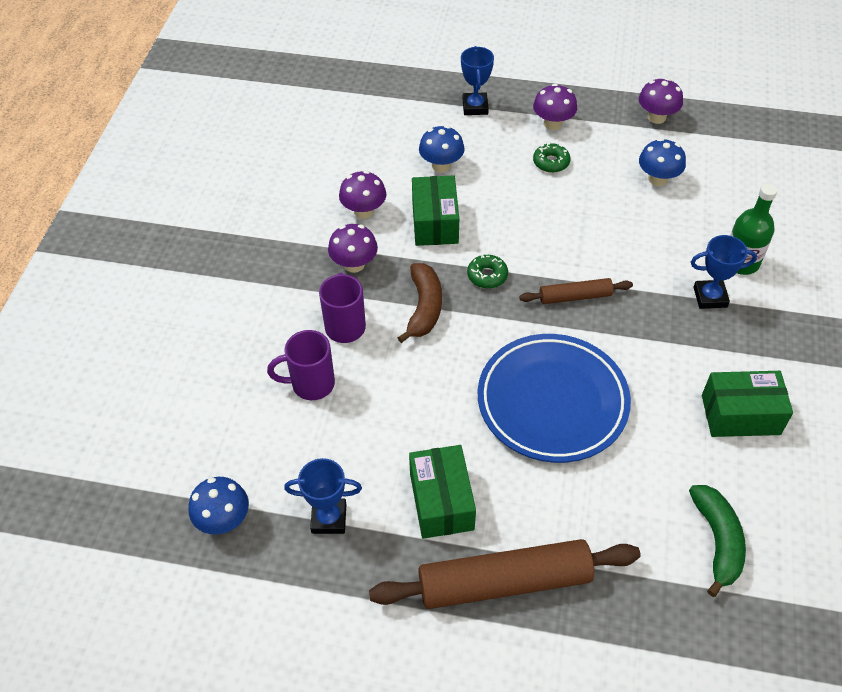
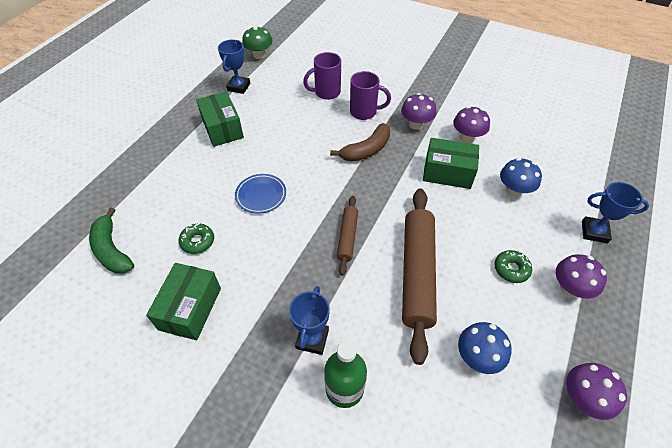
camera: 105 degrees right, 0 degrees up
(223, 520) = (259, 55): blue mushroom -> green mushroom
(311, 384) = (326, 93): purple mug -> purple mug turned 120 degrees counterclockwise
(424, 308) = (366, 150): brown banana -> brown banana turned 60 degrees counterclockwise
(441, 501) = (222, 128): green box -> green box turned 60 degrees clockwise
(487, 275) = (385, 190): green donut -> green donut (197, 241)
(504, 582) = (160, 142): brown rolling pin -> brown rolling pin (417, 273)
(552, 402) = (261, 195): blue plate -> blue plate, size x0.47
(717, 541) = (112, 250): green banana -> green banana turned 45 degrees clockwise

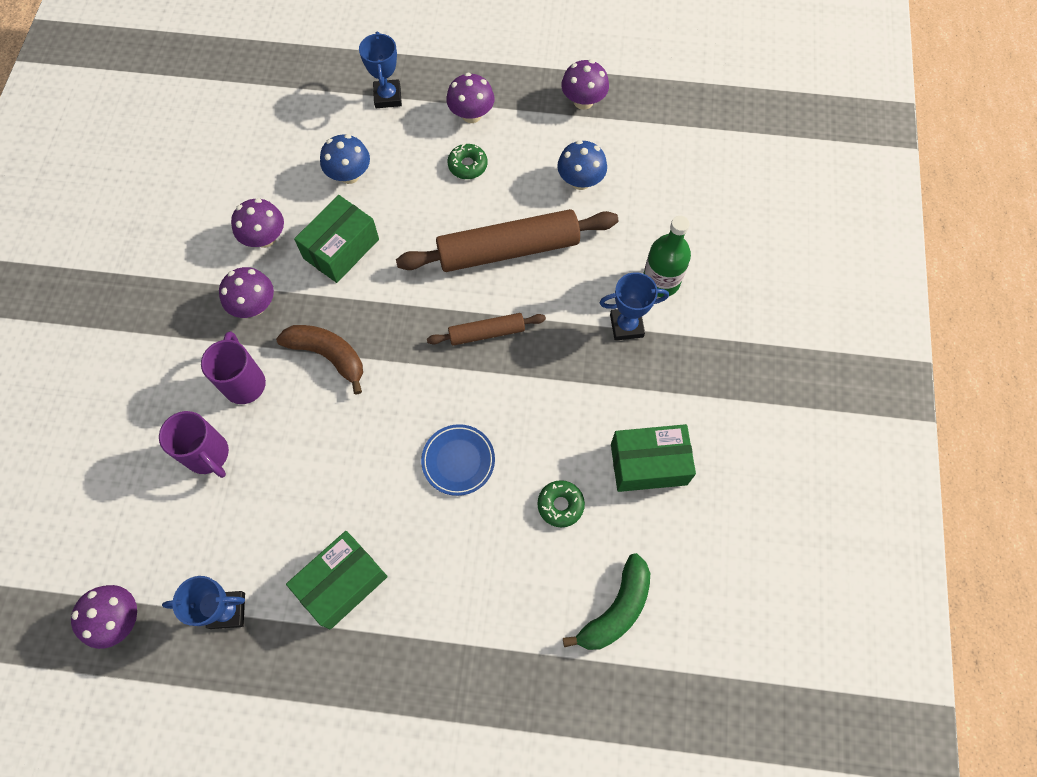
camera: 110 degrees left, 15 degrees up
(259, 55) = (119, 619): green mushroom -> purple mushroom
(447, 172) = (341, 249): green box -> green box turned 45 degrees clockwise

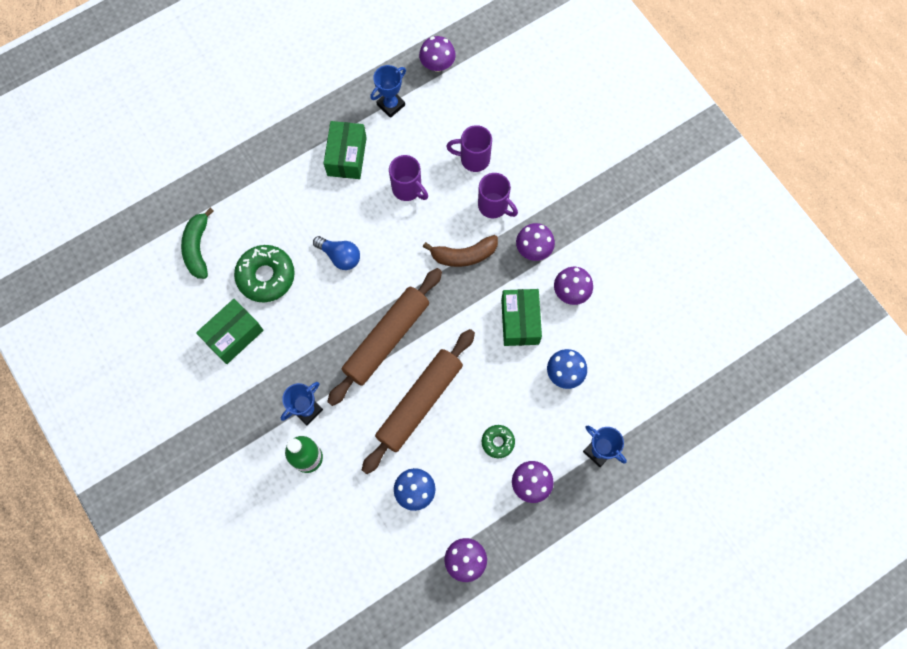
camera: 140 degrees right, 5 degrees up
(313, 480) = (408, 189): none -> purple mug
(458, 461) = (340, 256): blue plate -> blue light bulb
(486, 333) = (386, 339): brown rolling pin -> brown rolling pin, size x1.94
(560, 505) = (266, 276): green donut -> green donut, size x1.87

